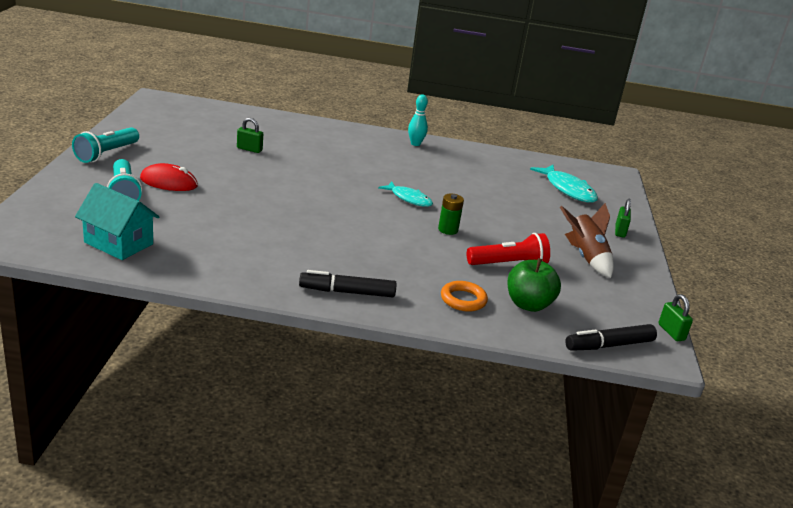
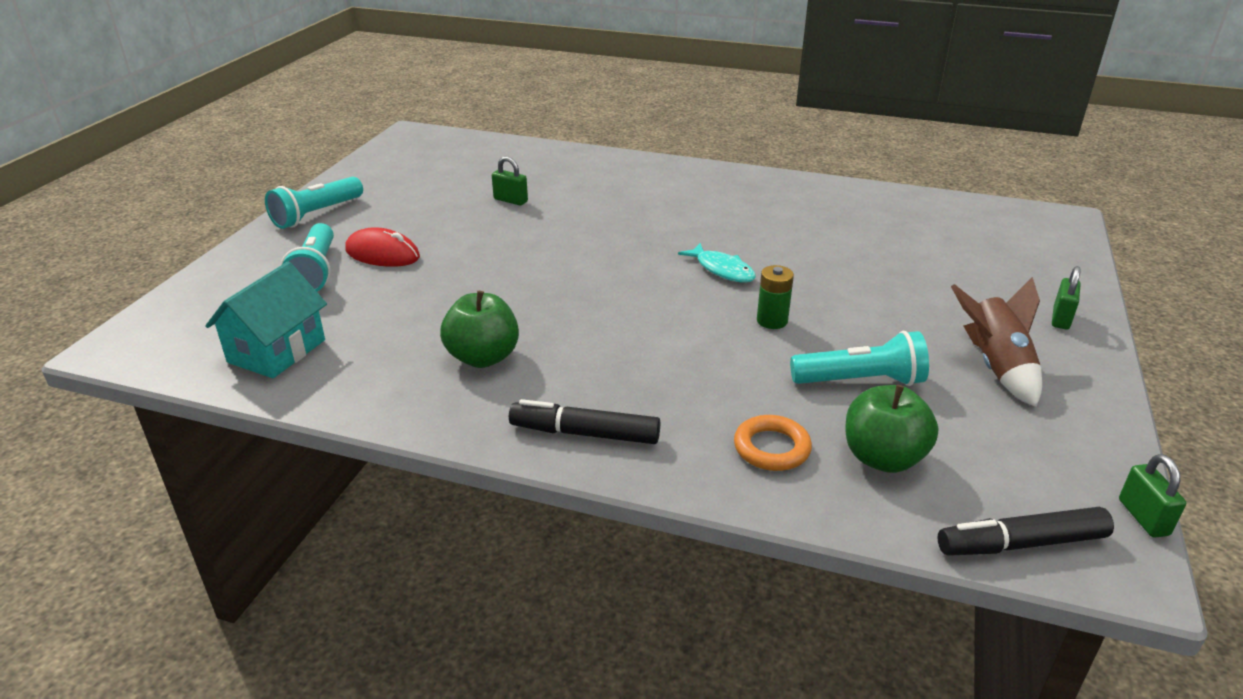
camera: 15 degrees right, 5 degrees up
(118, 243) = (276, 351): turquoise house -> turquoise house turned 75 degrees clockwise
(266, 249) = (483, 357): none -> green apple
(415, 144) = (751, 183): turquoise bowling pin -> none
(508, 264) = (861, 381): red flashlight -> turquoise flashlight
(568, 189) = (979, 248): turquoise fish -> none

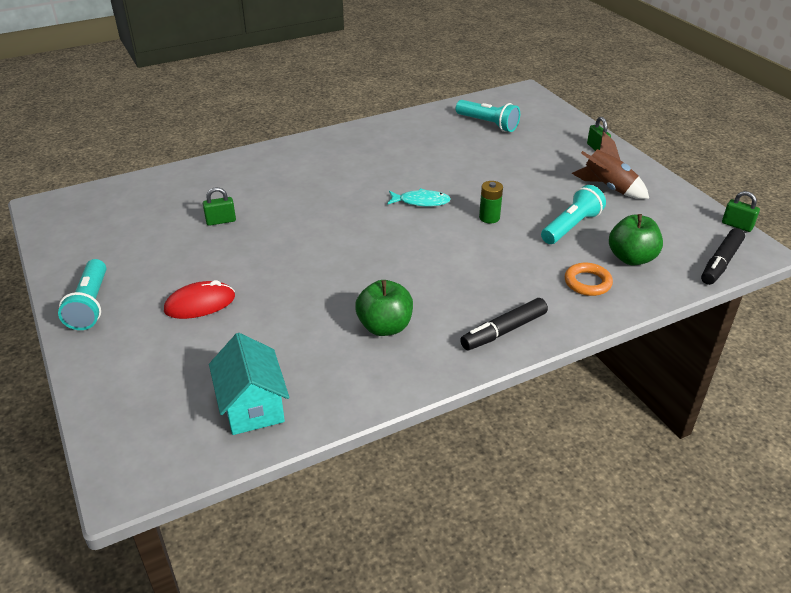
camera: 45 degrees left, 5 degrees up
(316, 272) = (175, 343): turquoise flashlight -> turquoise flashlight (488, 124)

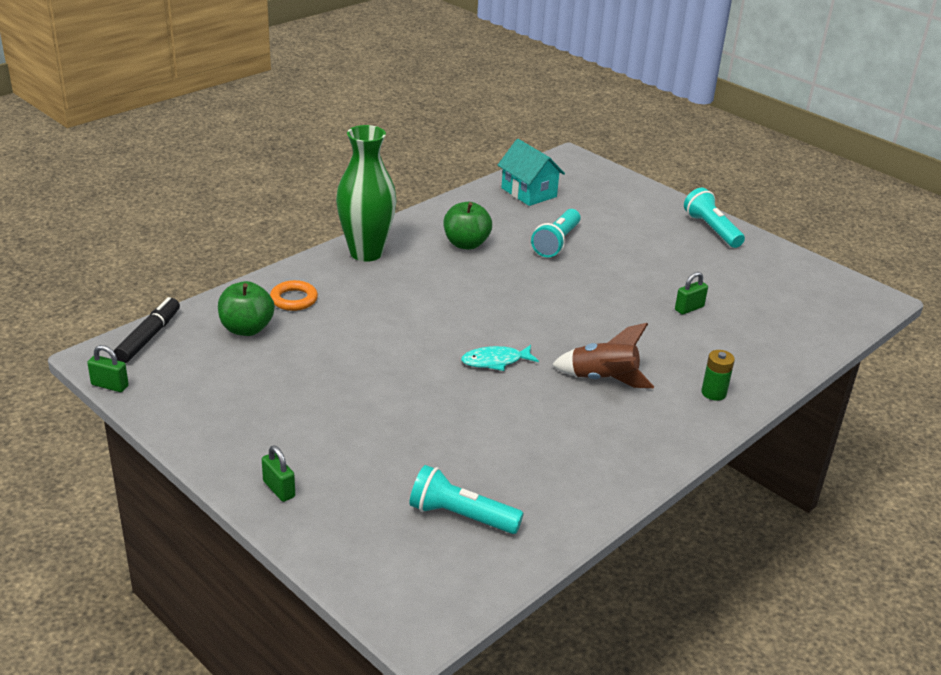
camera: 160 degrees right, 5 degrees down
(200, 304) = (628, 240): red mouse -> none
(489, 217) = (409, 353): green battery -> green battery (713, 393)
(504, 331) = (366, 253): black marker -> green vase
(571, 226) = (313, 355): turquoise flashlight -> turquoise flashlight (557, 243)
(607, 188) = (266, 417): brown rocket -> brown rocket (603, 379)

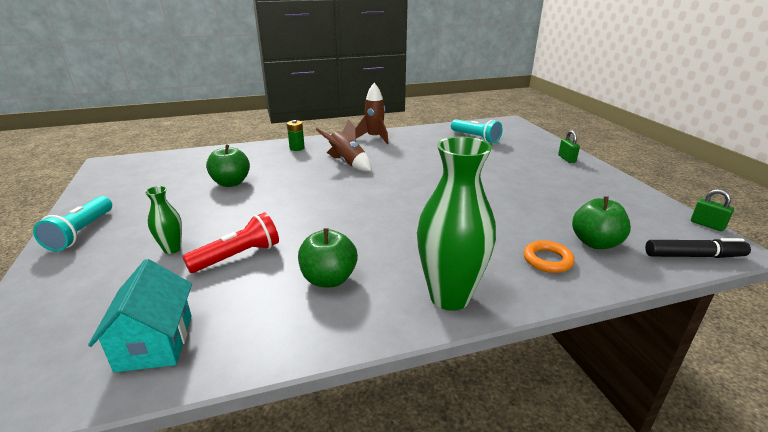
camera: 150 degrees left, 5 degrees down
(149, 337) = (693, 256): black marker -> black marker turned 135 degrees counterclockwise
(495, 361) = (403, 183): turquoise fish -> none
(557, 243) = (238, 256): turquoise flashlight -> red flashlight
(616, 236) = (172, 249): none -> green vase
(634, 458) = (374, 138): none -> brown rocket
(689, 308) = (231, 183): green padlock -> green apple

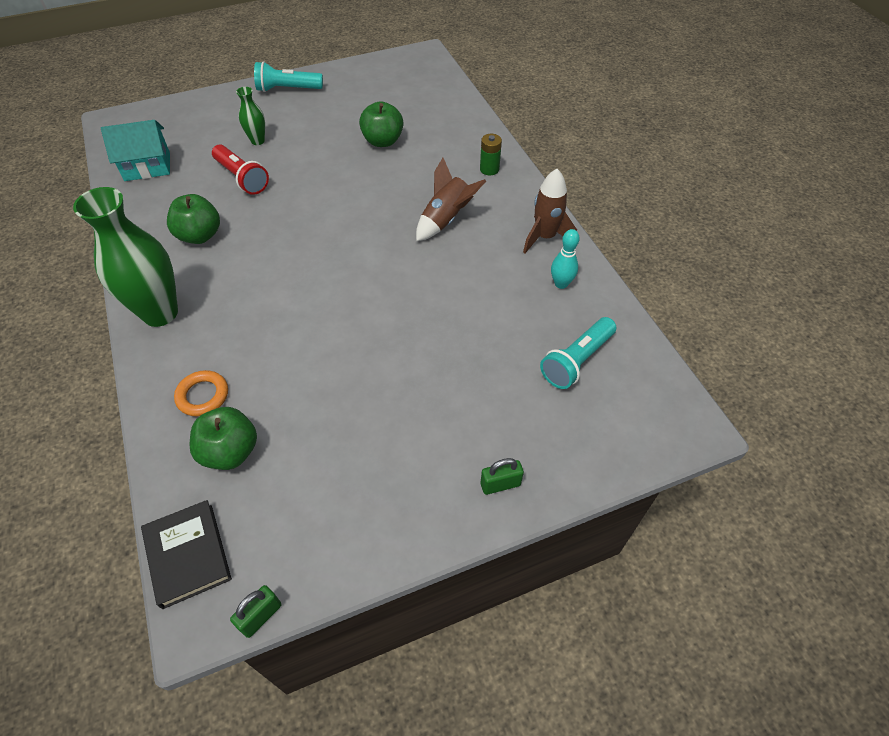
camera: 85 degrees right, 25 degrees up
(416, 137) = (561, 284): none -> turquoise bowling pin
(693, 256) = (188, 555): black marker -> black book

